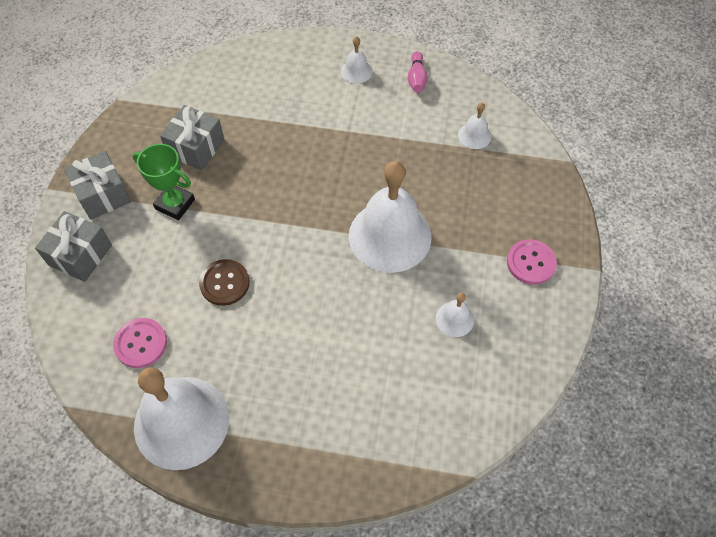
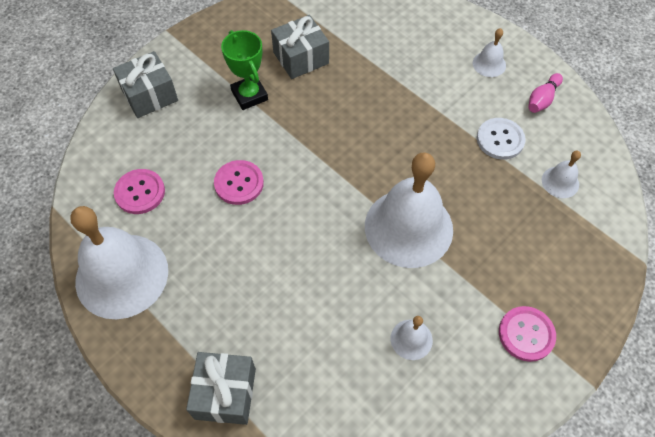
camera: 35 degrees right, 0 degrees up
(103, 195) = (201, 57): grey gift -> grey gift (225, 393)
(224, 283) = (239, 183): brown button -> pink button
(408, 127) = (500, 140): none -> white button

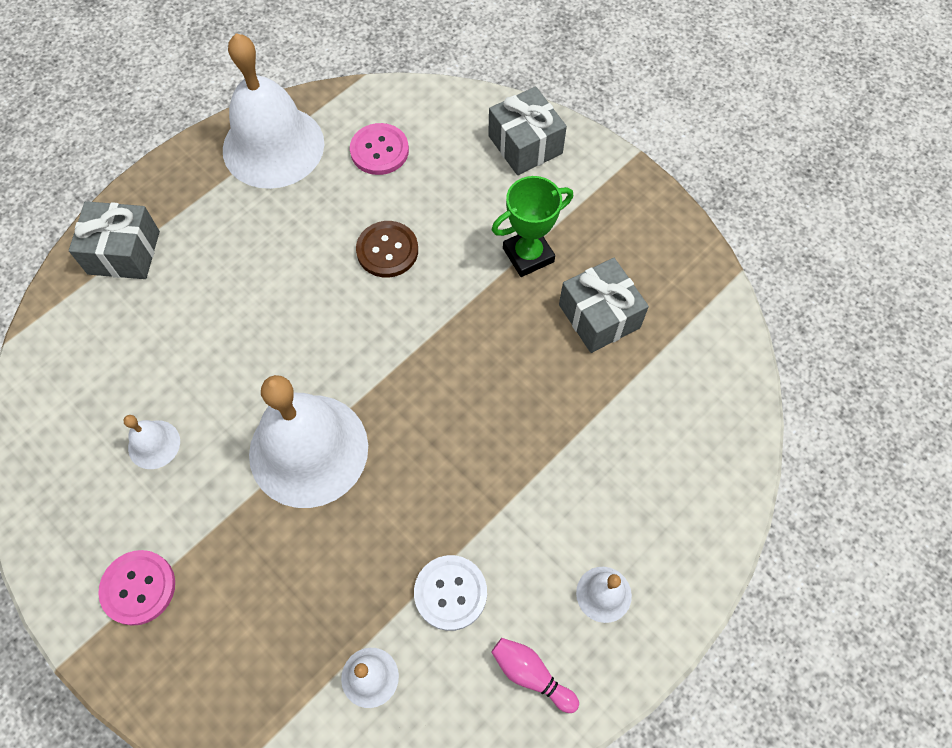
camera: 90 degrees right, 5 degrees up
(239, 183) = (387, 250): pink button -> brown button

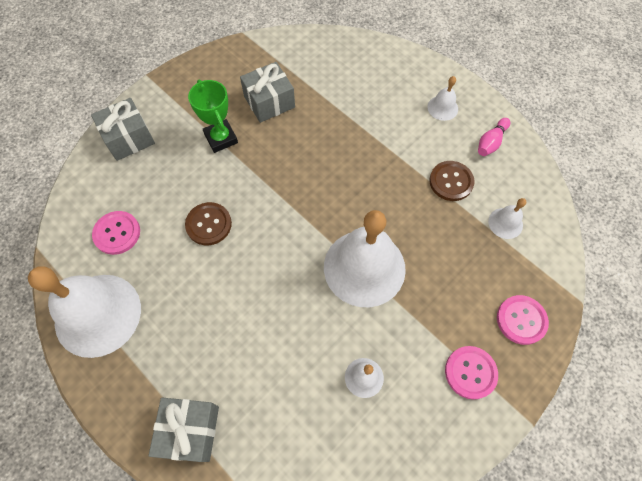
camera: 90 degrees left, 0 degrees up
(204, 677) = (521, 320): none -> pink button
(450, 593) = (451, 182): white button -> brown button

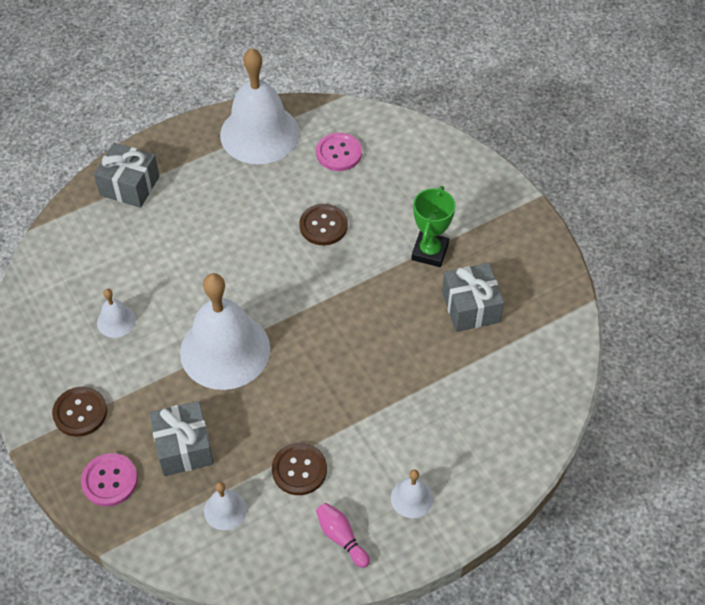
camera: 105 degrees right, 10 degrees down
(129, 138) = (453, 172): grey gift -> grey gift (184, 447)
(221, 138) = (430, 252): green trophy -> green trophy turned 60 degrees counterclockwise
(470, 372) = (80, 412): pink button -> brown button

